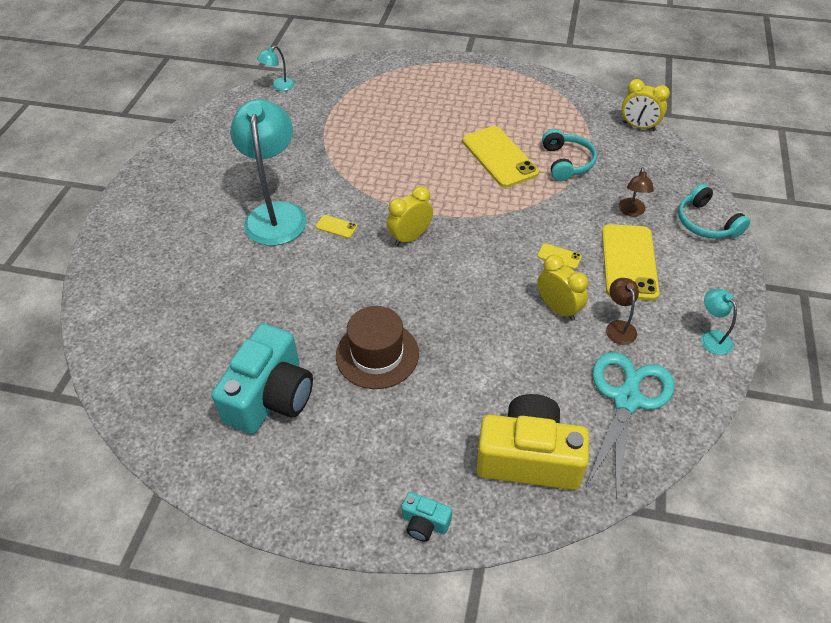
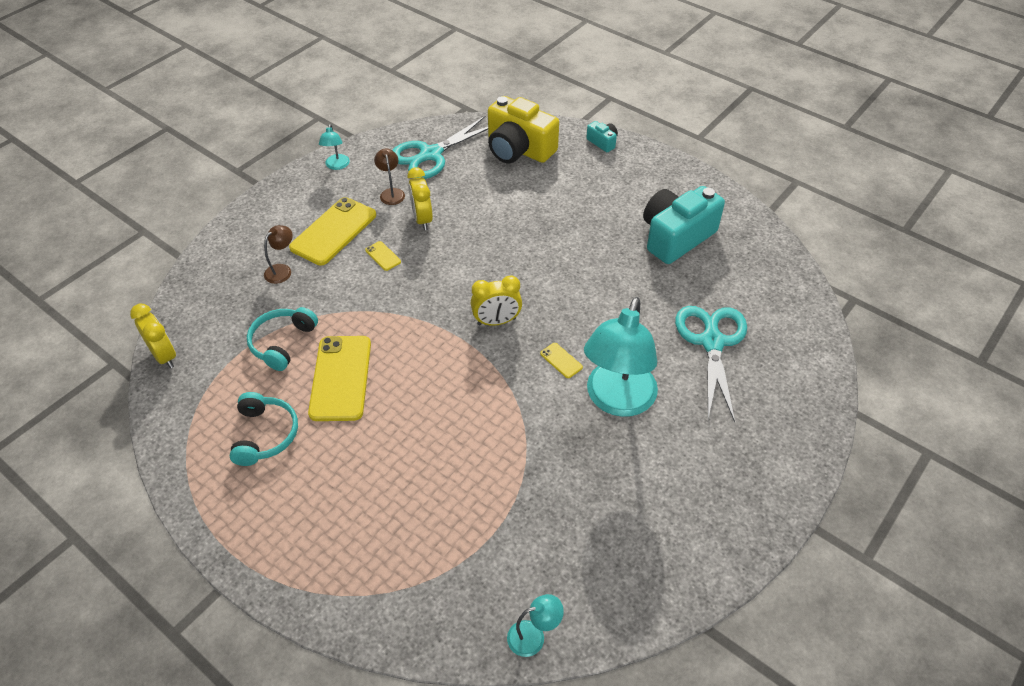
camera: 155 degrees left, 0 degrees up
(205, 289) = (712, 342): none -> turquoise scissors
(377, 354) = (582, 237): brown hat -> none
(618, 327) = (391, 193): brown lamp -> brown lamp turned 150 degrees clockwise
(706, 223) = (236, 237): turquoise headphones -> turquoise headphones (265, 435)

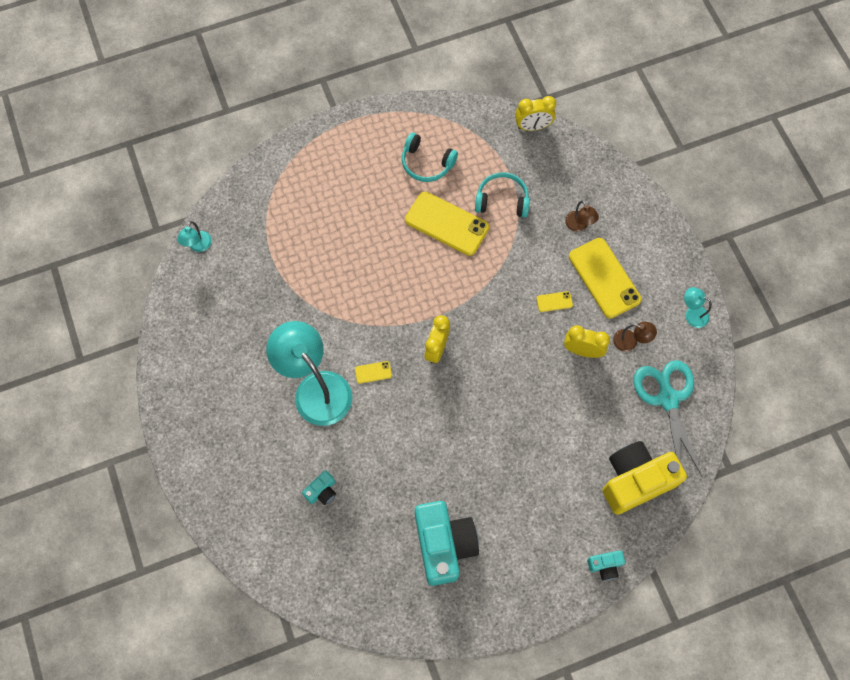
camera: 120 degrees right, 20 degrees up
(282, 343) = (502, 200): turquoise headphones -> turquoise headphones turned 45 degrees counterclockwise
(712, 342) = (322, 491): turquoise scissors -> turquoise camera

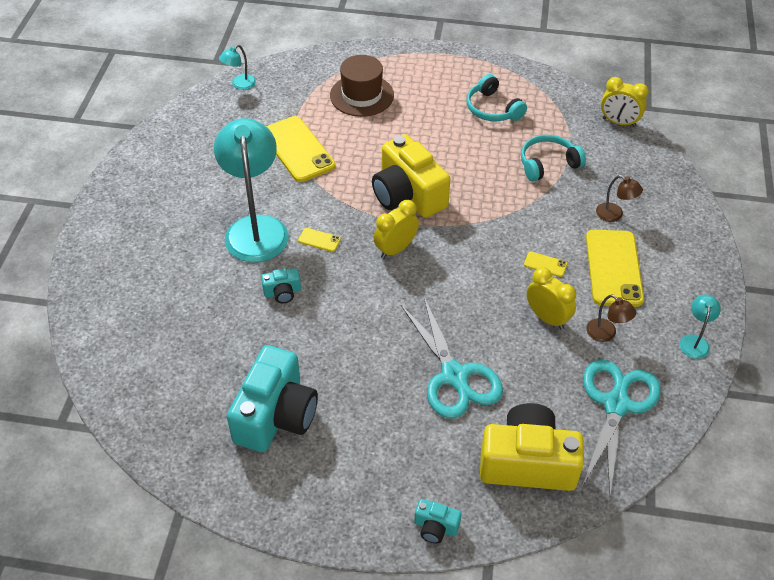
camera: 30 degrees right, 20 degrees down
(310, 204) = (362, 95): none -> brown hat
(322, 491) = (194, 310): turquoise camera -> turquoise camera (282, 292)
(413, 290) = (408, 195): none -> yellow camera
(447, 223) = (479, 159): yellow phone -> yellow phone (298, 149)
(502, 200) = (548, 164): turquoise headphones -> turquoise headphones turned 60 degrees counterclockwise
(547, 438) = (454, 376): none -> turquoise scissors
(579, 226) = (614, 215): brown lamp -> brown lamp turned 60 degrees counterclockwise
(692, 314) = (694, 341): turquoise lamp -> turquoise lamp turned 45 degrees clockwise

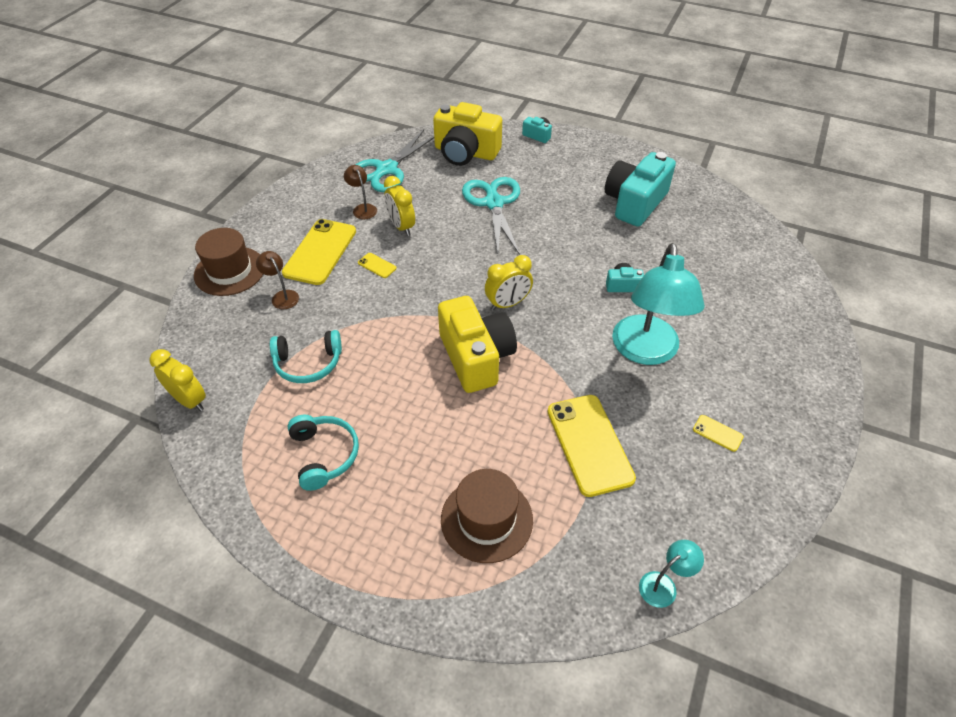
camera: 165 degrees left, 0 degrees up
(319, 240) = (581, 326): yellow phone -> yellow phone (717, 433)
(685, 229) = (230, 271): none -> brown hat
(694, 341) = (300, 193): turquoise lamp -> none

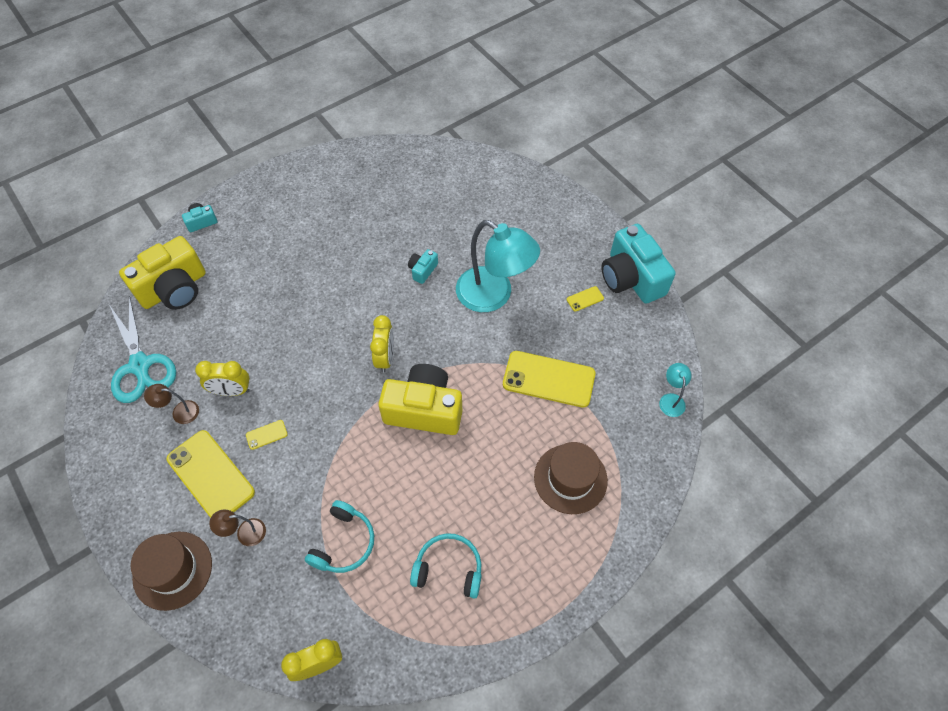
camera: 60 degrees left, 10 degrees up
(494, 203) = (261, 304): turquoise scissors -> none
(635, 203) = (343, 207): turquoise camera -> turquoise camera (631, 278)

